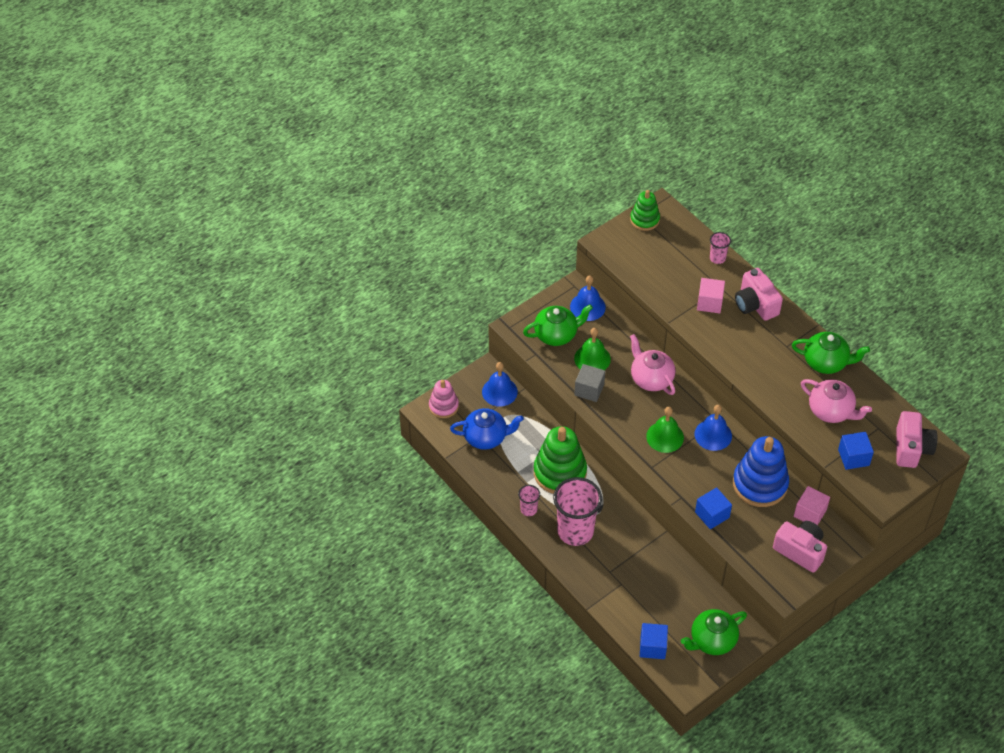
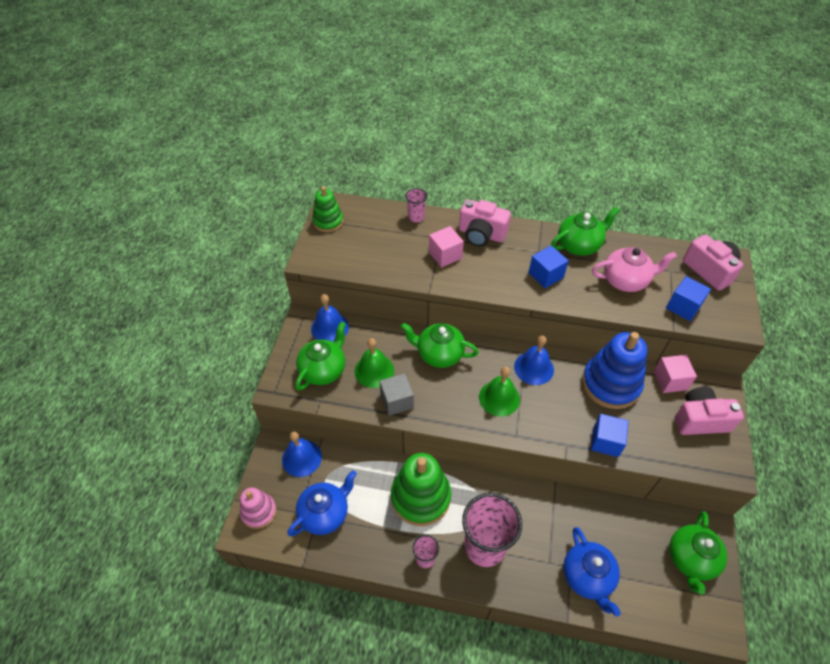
camera: 40 degrees left, 0 degrees up
(627, 597) = (587, 577): none -> blue teapot
(651, 378) = (439, 354): pink teapot -> green teapot
(652, 647) = (656, 611): blue cube -> blue cube (545, 275)

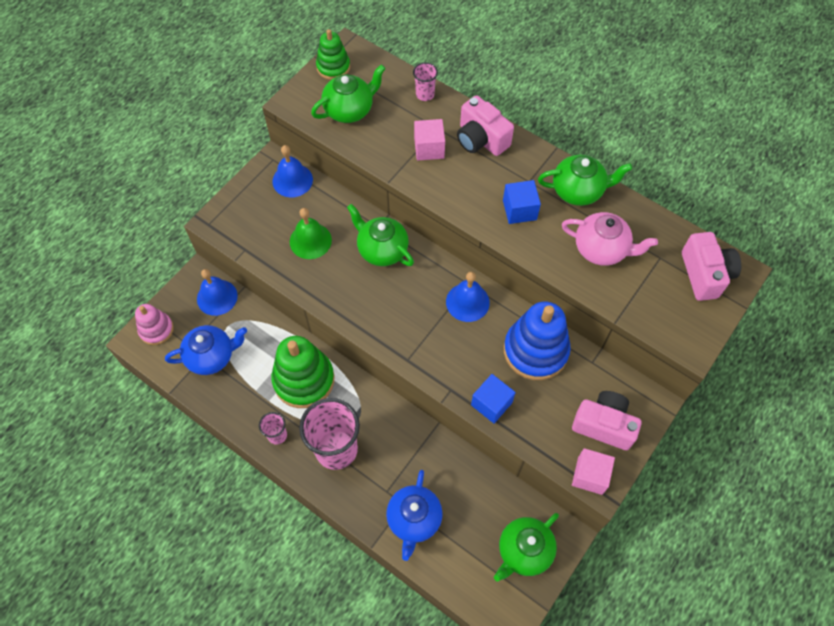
camera: 25 degrees right, 10 degrees up
(323, 370) = (264, 221): green teapot -> green teapot (349, 110)
(397, 401) = (314, 279): grey cube -> none
(499, 398) = (414, 317): green bell -> none
(670, 380) = (601, 373): pink cube -> pink cube (590, 475)
(683, 307) = (644, 302): blue cube -> none

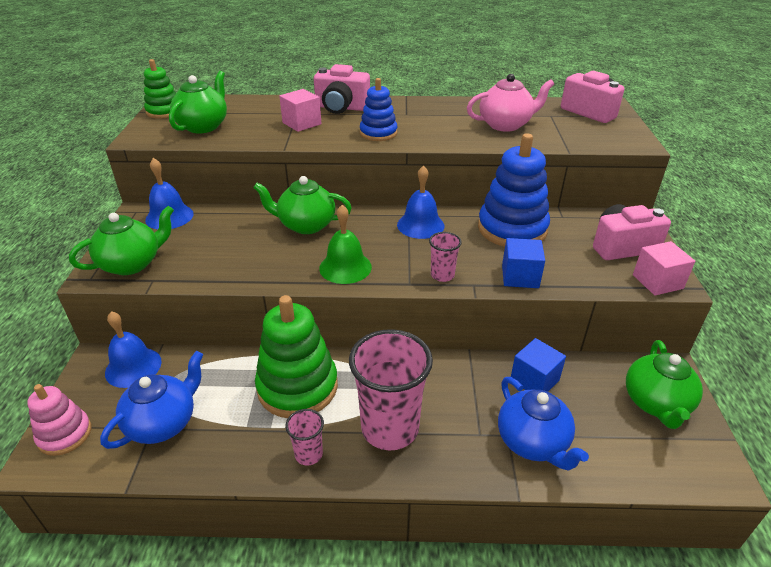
camera: 35 degrees left, 25 degrees down
(310, 241) = (225, 246): green bell -> green bell (345, 267)
(425, 94) = (267, 102): pink cup -> pink cup (442, 275)
(480, 200) = (378, 133): none -> blue stacking toy
(519, 210) = (417, 128): blue cube -> blue cube (534, 380)
(578, 191) = (449, 107): green teapot -> green teapot (132, 264)

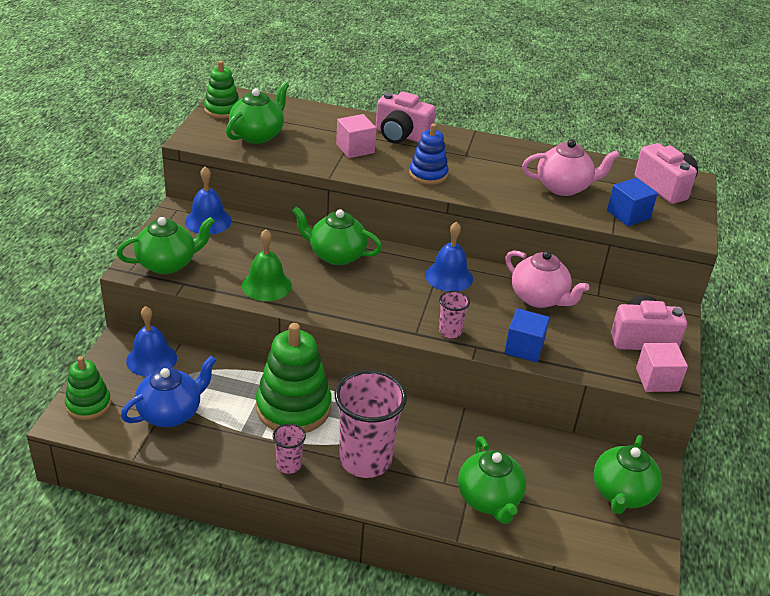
camera: 10 degrees right, 0 degrees up
(65, 434) = (88, 404): pink stacking toy -> green stacking toy
(345, 267) = (361, 305): green bell -> green bell (266, 285)
(512, 229) = (539, 298): blue stacking toy -> pink teapot
(533, 442) = (489, 499): blue teapot -> green teapot
(534, 380) = (515, 449): blue cube -> blue cube (628, 214)

